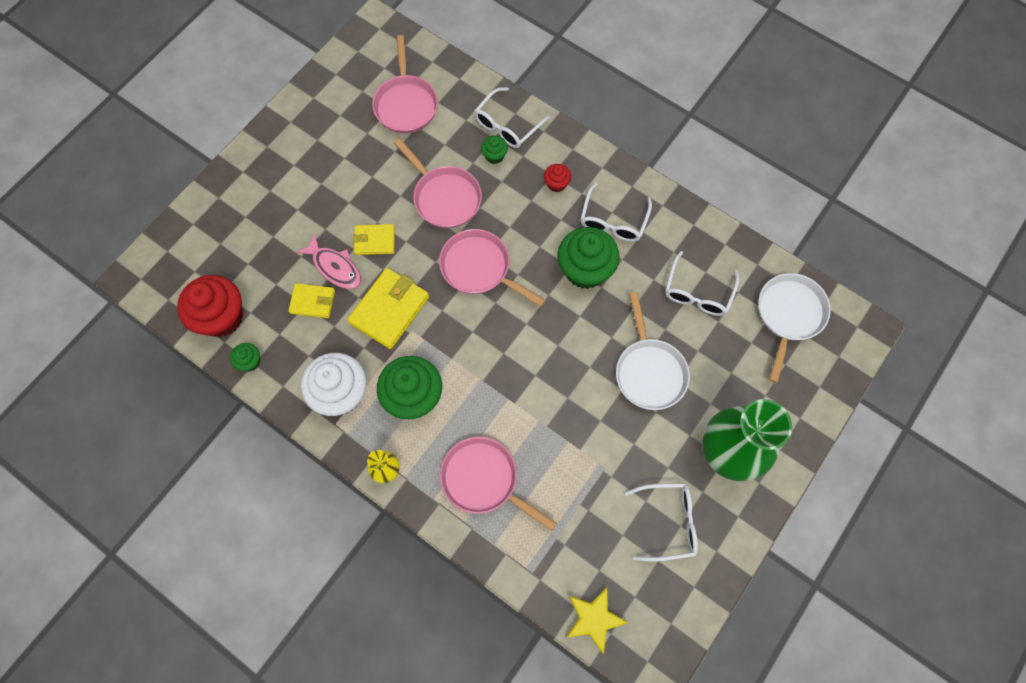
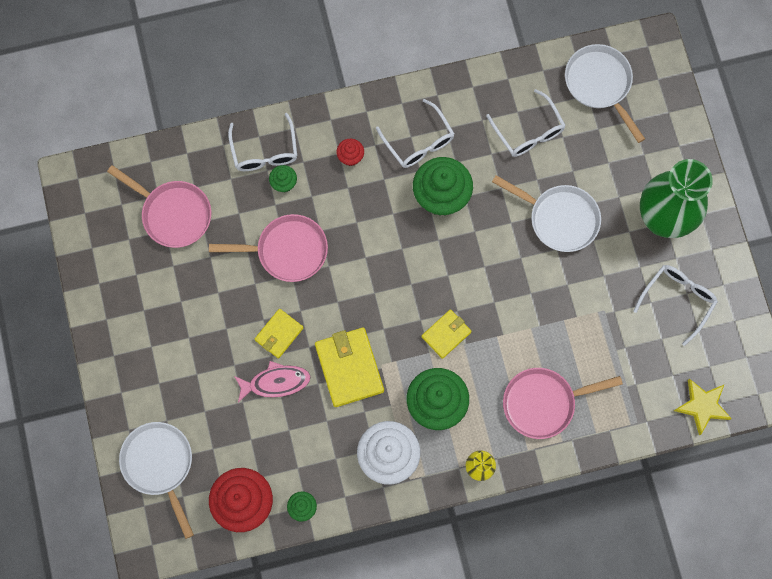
camera: 50 degrees left, 5 degrees up
(207, 238) = (160, 465): none -> white pan
(312, 302) = (291, 422): yellow wallet -> yellow wallet (446, 334)
(479, 268) = (372, 273): pink pan -> none

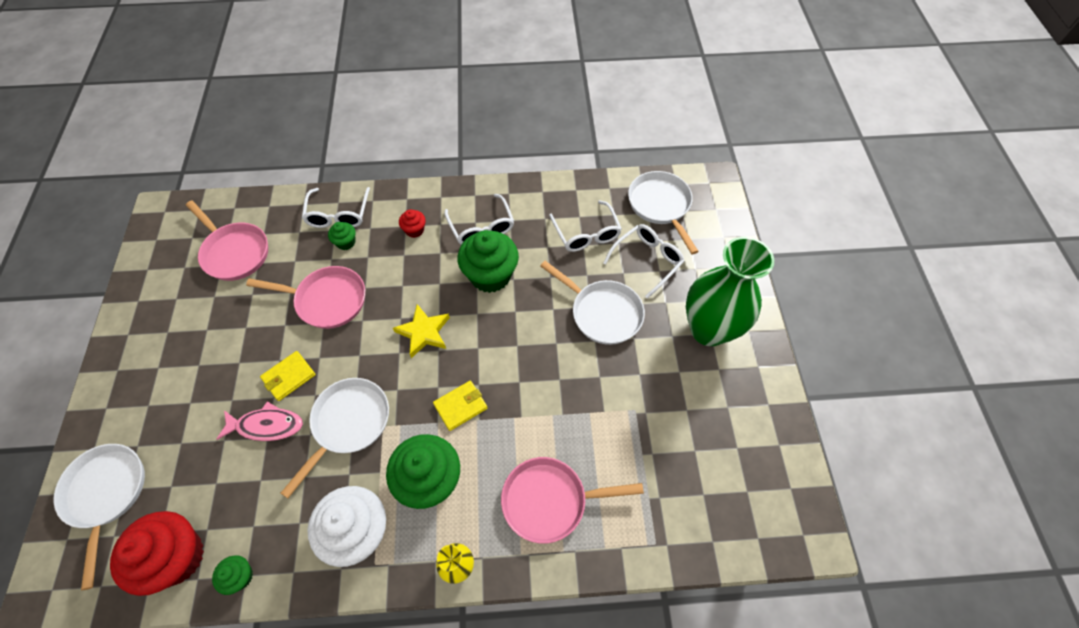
camera: 10 degrees right, 15 degrees down
(349, 368) = (348, 424): yellow wallet -> white pan
(678, 300) = (717, 412): white glasses -> white glasses (647, 260)
(702, 406) = (735, 538): yellow star -> yellow star (424, 332)

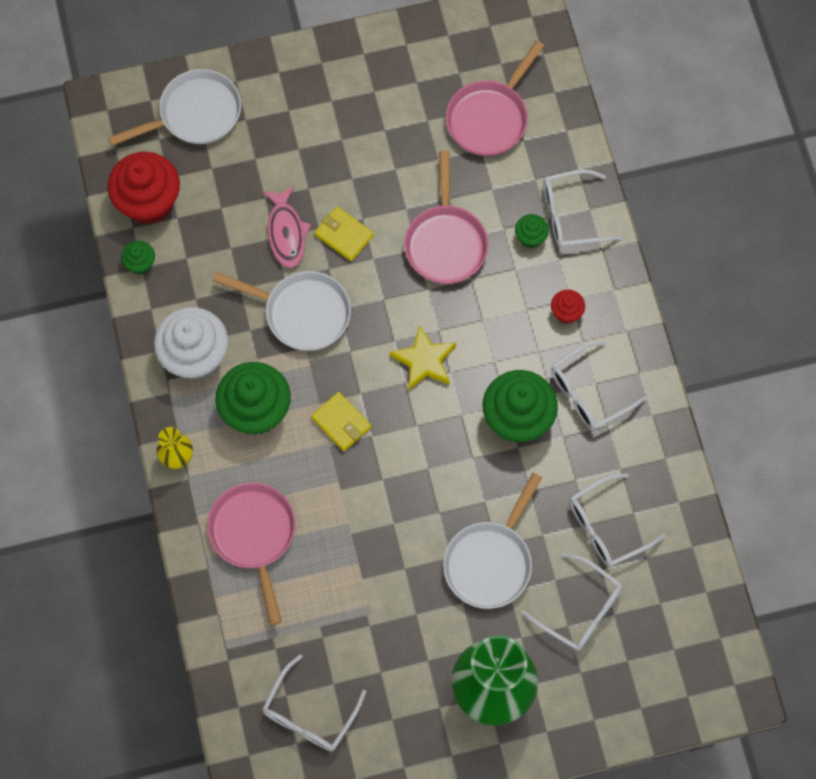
camera: 80 degrees right, 10 degrees up
(660, 206) = (676, 619): white pan -> none
(721, 475) = (309, 713): none -> white glasses

